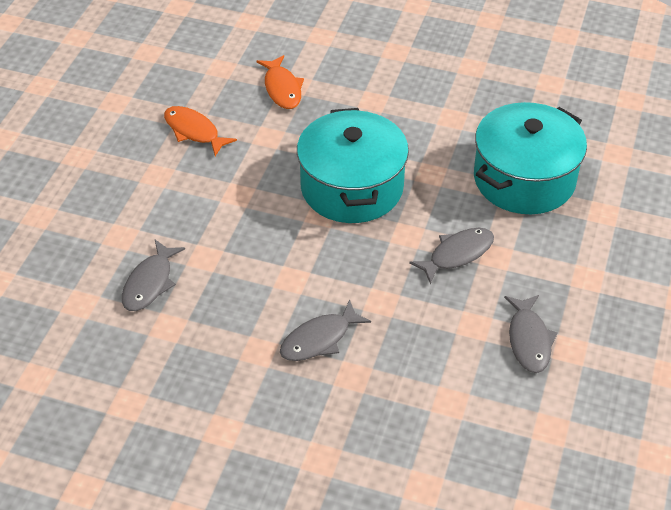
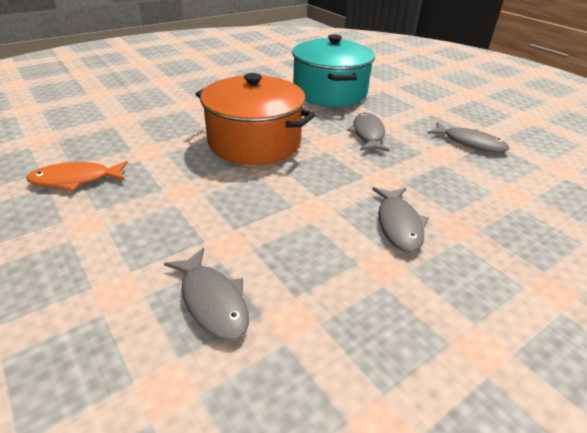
camera: 55 degrees left, 10 degrees down
(282, 88) = (114, 125): orange fish -> none
(352, 187) = (254, 142): turquoise pot -> orange pot

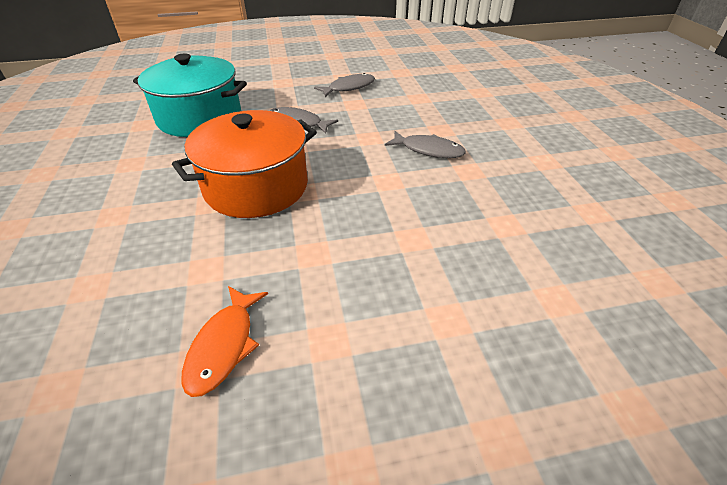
camera: 65 degrees left, 5 degrees up
(212, 301) = (478, 260): grey fish -> none

